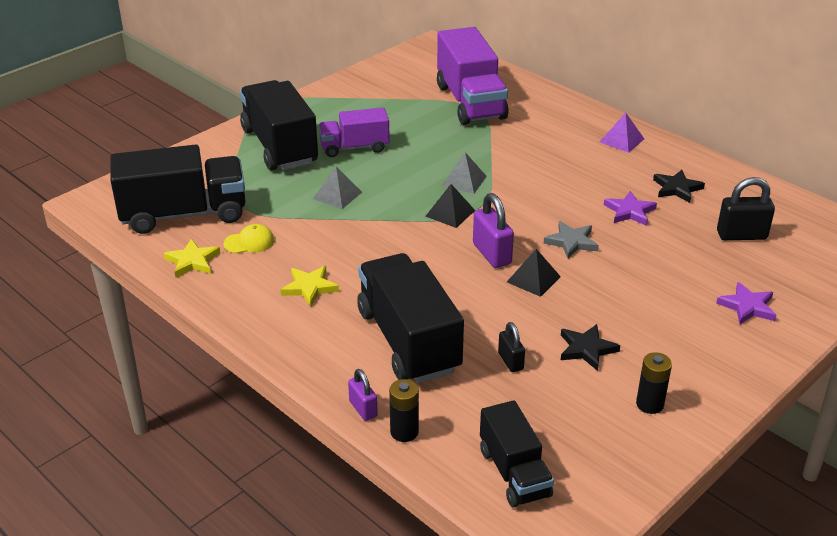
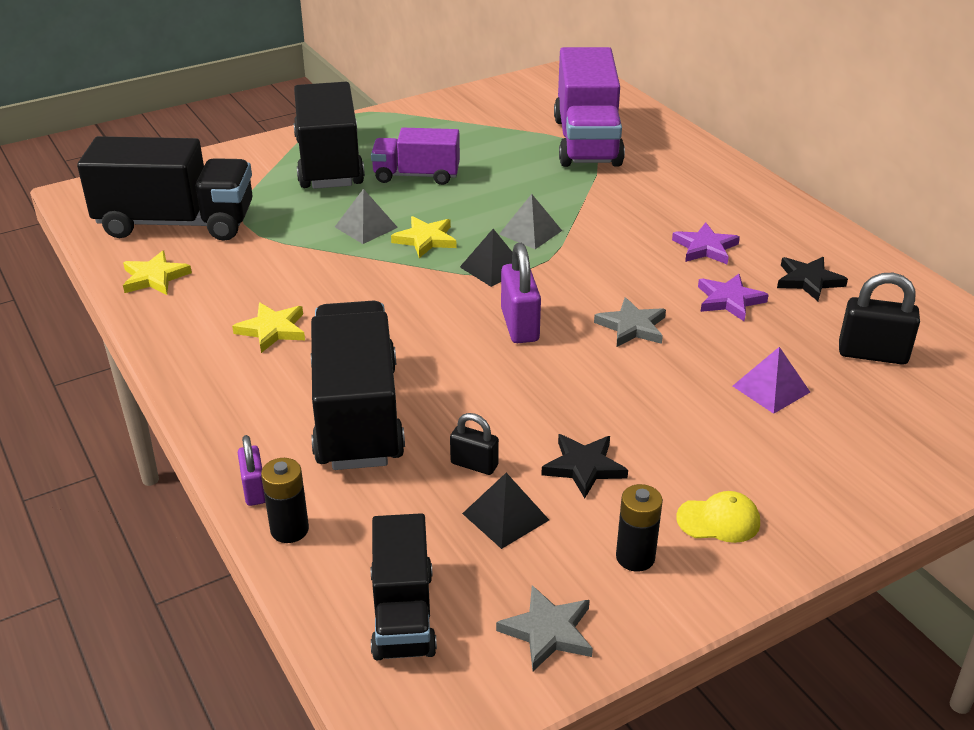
camera: 15 degrees right, 0 degrees up
(249, 242) = (232, 266): yellow cap -> yellow cap (718, 520)
(388, 198) = (425, 240): none -> yellow star
(510, 361) = (474, 464): black padlock -> black padlock turned 60 degrees counterclockwise
(533, 279) = (558, 365): black pyramid -> black pyramid (505, 516)
(616, 465) = (548, 631): none -> grey star
(621, 140) = (761, 211): purple pyramid -> purple pyramid (771, 389)
(747, 306) = (838, 450): purple star -> purple star (705, 248)

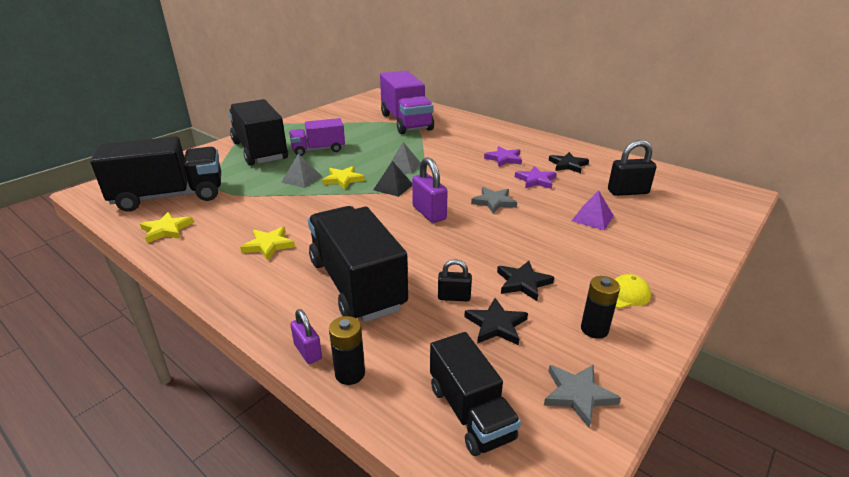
camera: 20 degrees left, 5 degrees down
(505, 516) = (496, 325): black pyramid -> black star

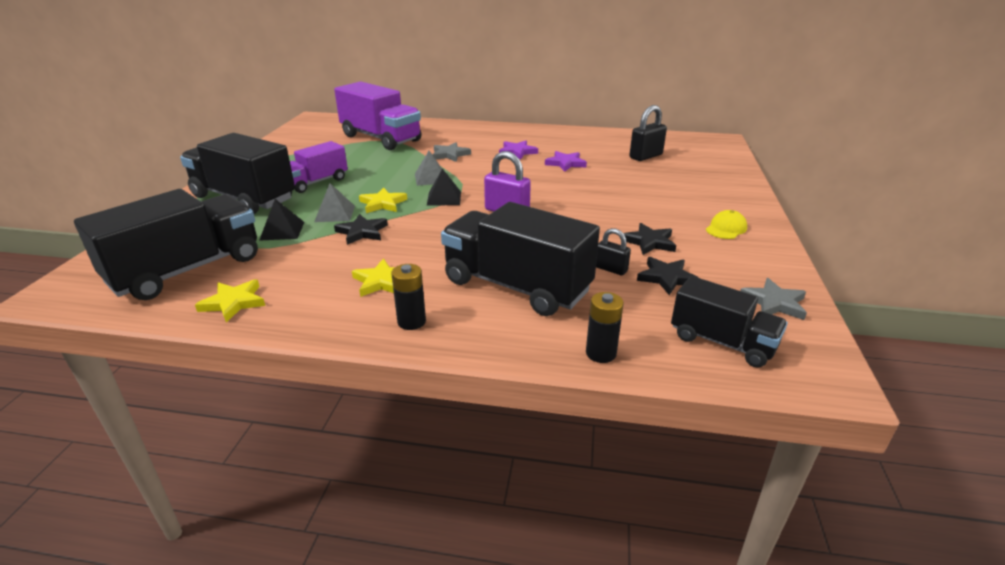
camera: 30 degrees left, 0 degrees up
(254, 183) = (282, 231): none -> black pyramid
(308, 352) = (543, 352): purple padlock -> none
(454, 297) = (611, 269): black padlock -> black padlock turned 60 degrees clockwise
(494, 202) = (552, 188): grey star -> grey star (450, 154)
(568, 165) = (577, 146): black star -> black star (362, 232)
(592, 218) = (643, 182): purple pyramid -> none
(594, 329) = (735, 257): black battery -> black battery (411, 322)

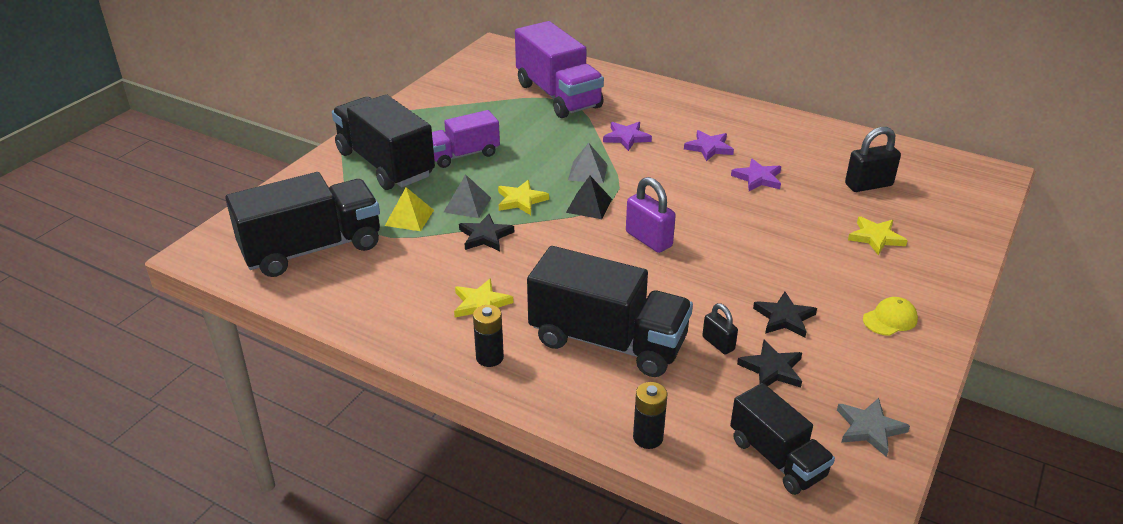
camera: 20 degrees right, 5 degrees up
(233, 302) = (342, 297): yellow star -> yellow star (876, 237)
(282, 231) = (409, 217): black pyramid -> yellow pyramid
(450, 154) = (626, 138): grey star -> purple star
(516, 286) = (608, 341): black truck -> black truck turned 150 degrees clockwise

